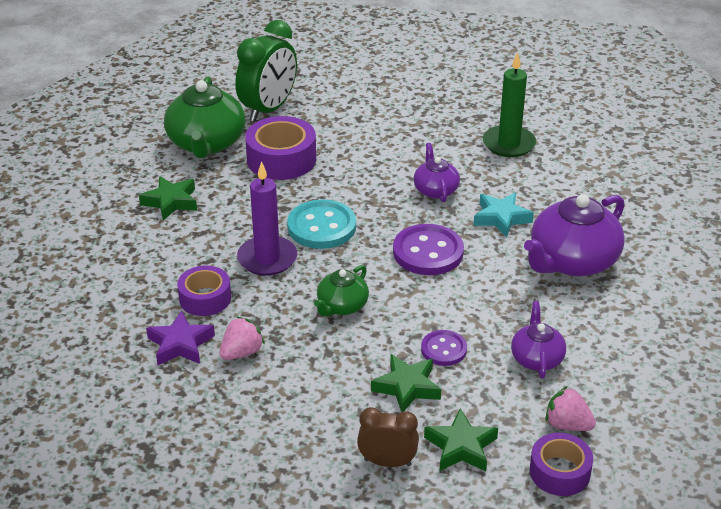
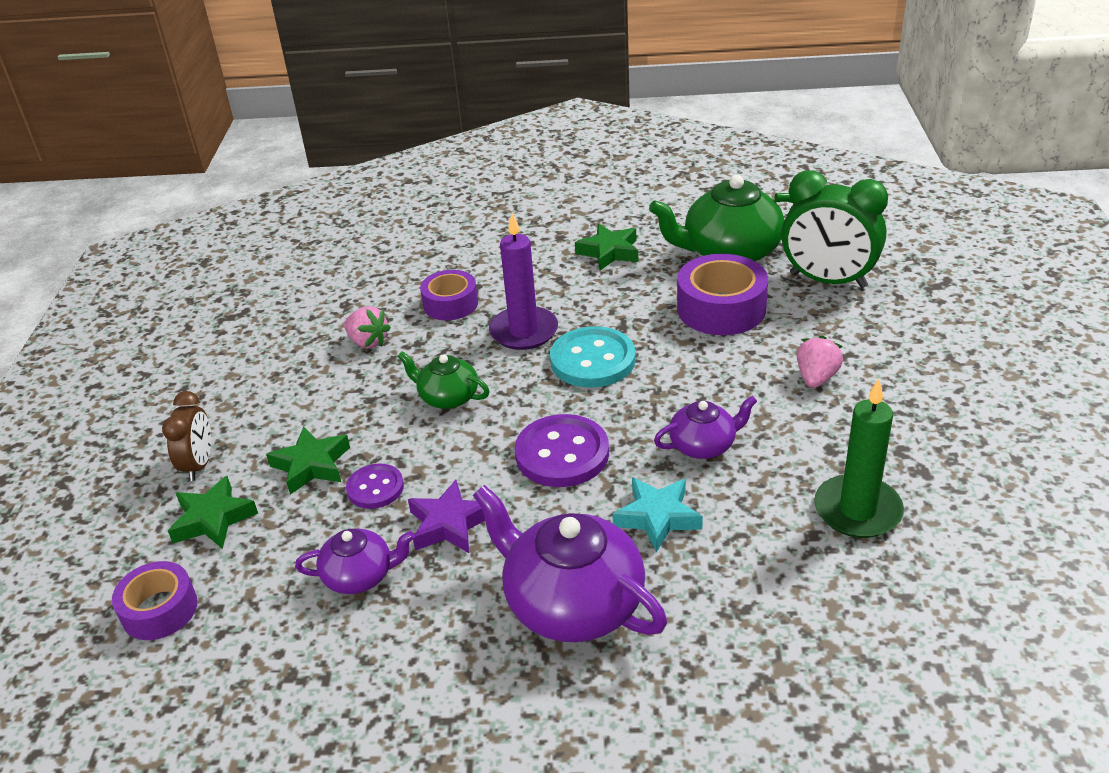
camera: 85 degrees right, 0 degrees up
(180, 344) = (379, 303): purple star -> purple star (449, 524)
(567, 425) = (237, 613): pink strawberry -> pink strawberry (816, 378)

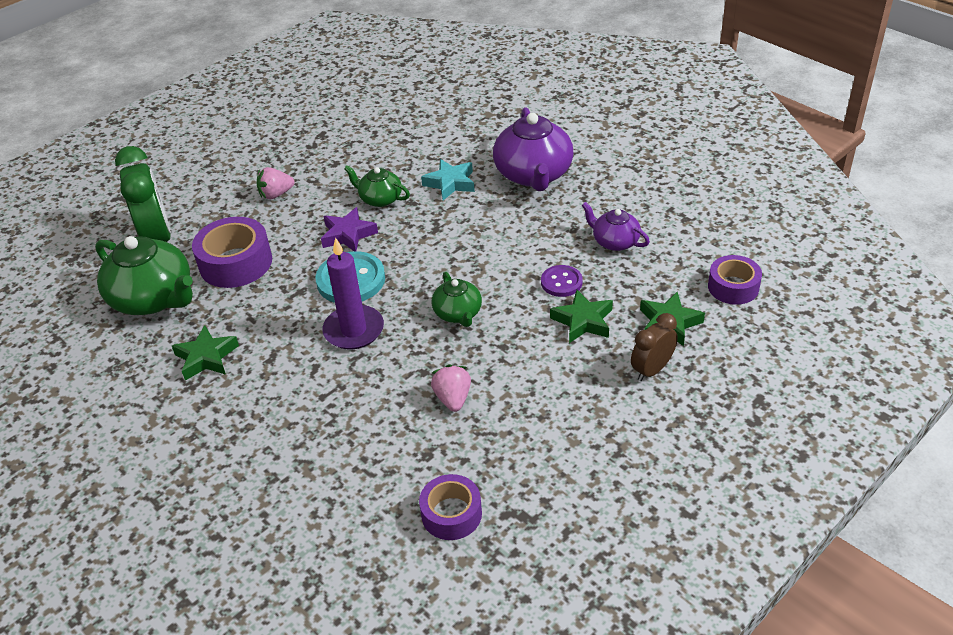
camera: 135 degrees left, 5 degrees up
(449, 524) = (545, 239): purple star -> purple star (348, 235)
(450, 304) = (361, 392): purple tape -> purple tape (451, 514)
(562, 454) = (447, 238): purple button -> none
(704, 445) = (380, 199): purple teapot -> green teapot
(857, 510) = (372, 138): green candle -> none

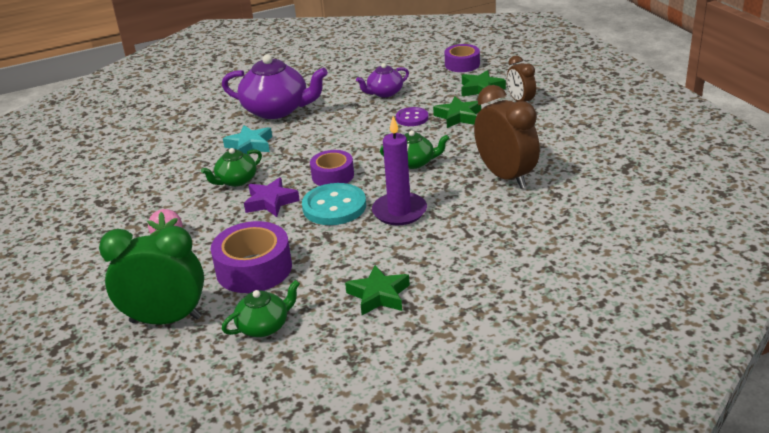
camera: 70 degrees left, 10 degrees down
(154, 298) = (264, 326): green teapot -> green teapot, size x0.54
(451, 514) = (617, 191): purple tape -> purple tape (333, 175)
(453, 398) = (505, 176): pink strawberry -> brown clock

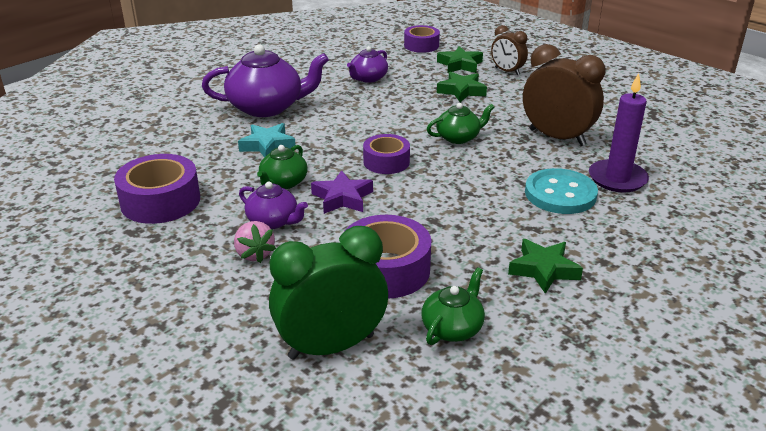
camera: 25 degrees left, 0 degrees up
(136, 180) = (160, 201): none -> purple tape
(203, 212) = (273, 221): none -> purple teapot
(334, 206) = (416, 191): turquoise button -> turquoise button (560, 194)
(399, 211) = (487, 185): purple candle -> purple candle (617, 179)
(412, 118) = (417, 98): purple button -> none

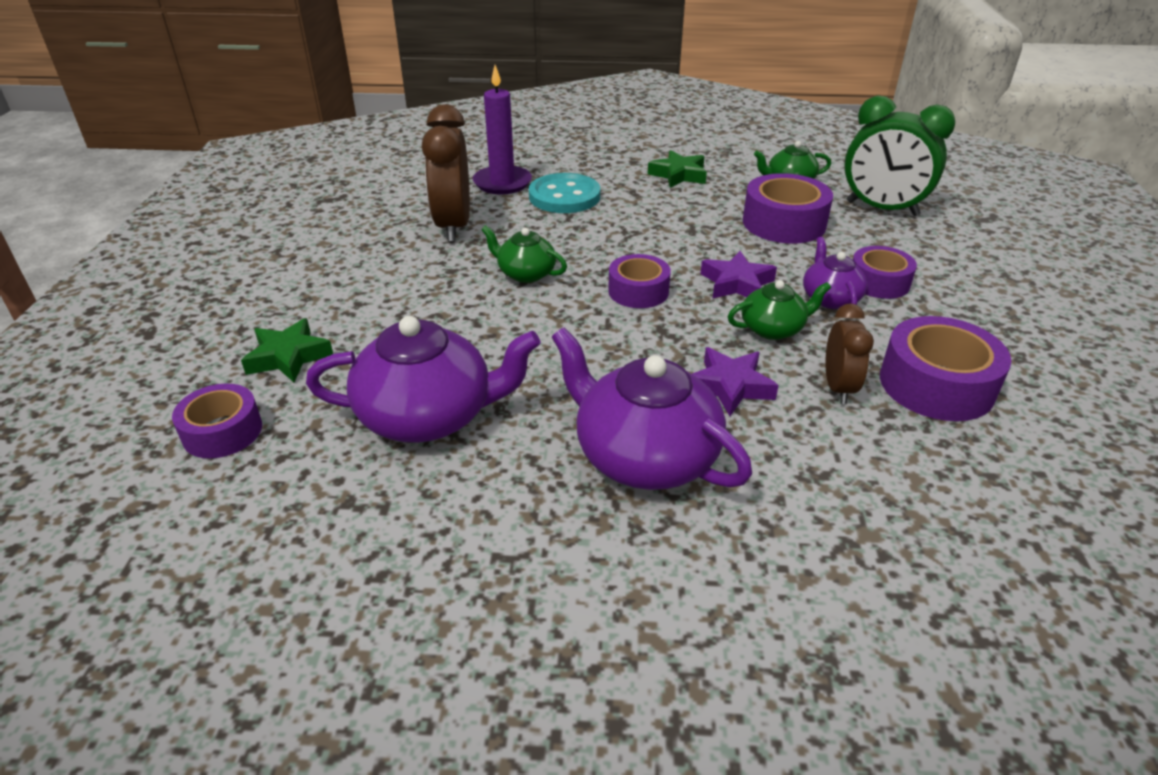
camera: 130 degrees left, 5 degrees up
(254, 254) = (878, 282): pink strawberry -> purple tape
(267, 145) = (730, 386): turquoise star -> purple star
(368, 78) = (429, 416): purple teapot -> purple teapot, size x1.84
(461, 91) = (390, 319): green star -> none
(507, 71) = (282, 311): brown clock -> brown clock (838, 388)

